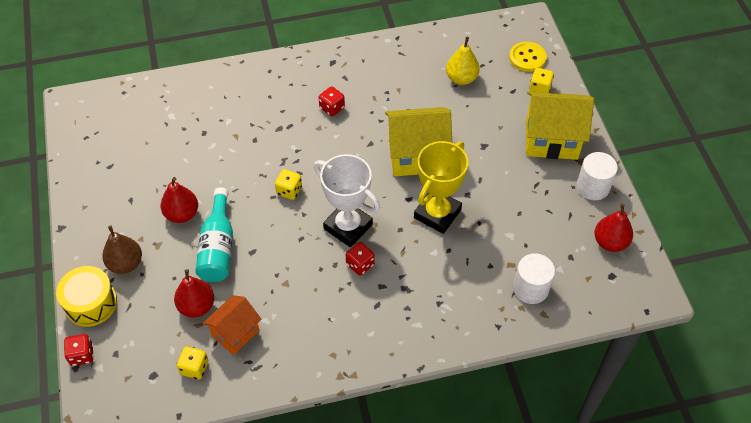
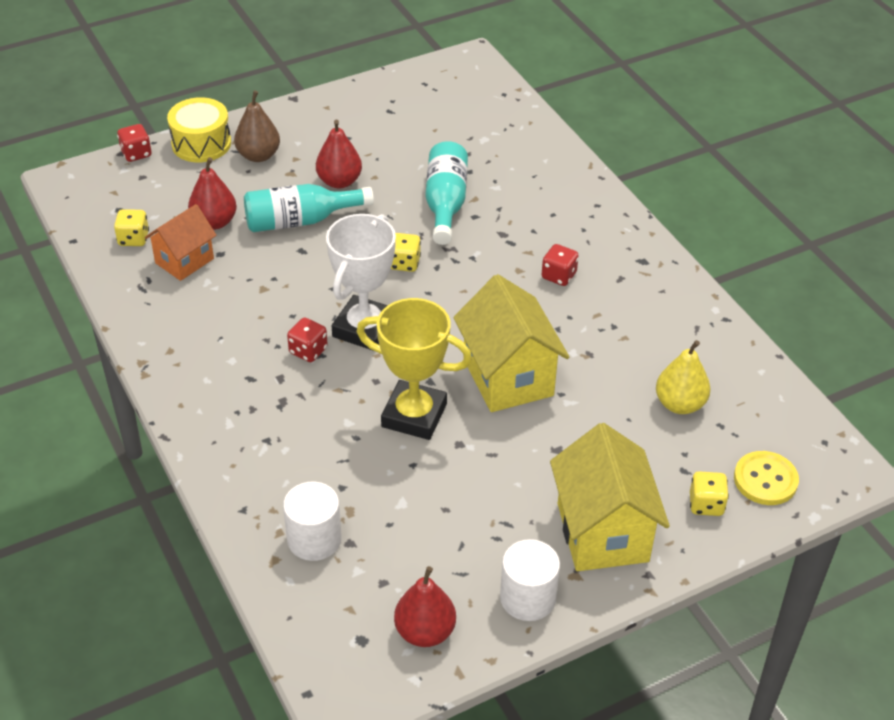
camera: 75 degrees right, 10 degrees down
(234, 153) = (445, 203): none -> turquoise bottle
(235, 333) = (184, 261): orange house -> orange house turned 75 degrees counterclockwise

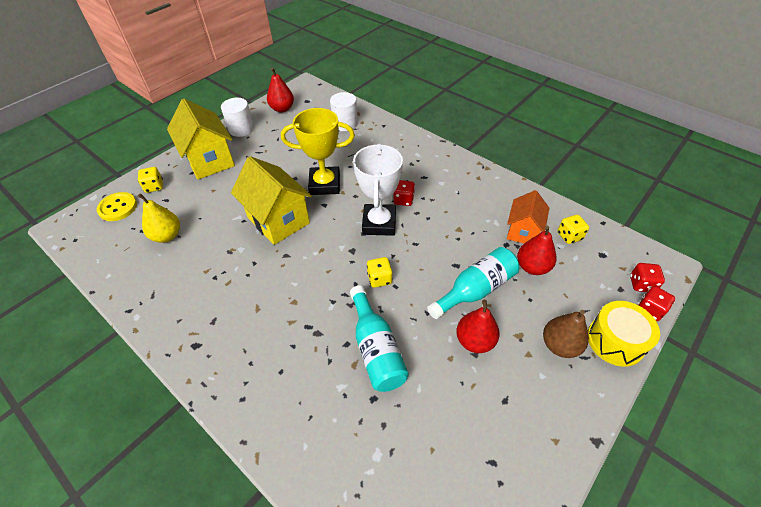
camera: 160 degrees right, 5 degrees up
(559, 276) = (262, 306): red dice -> red dice (641, 284)

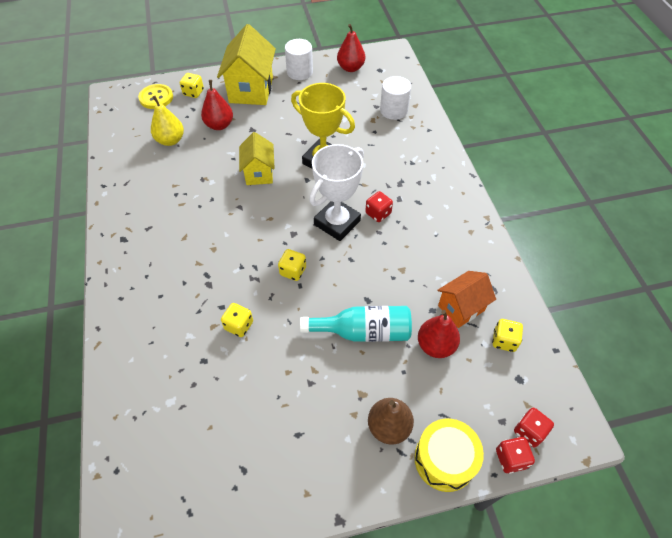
camera: 35 degrees right, 5 degrees up
(278, 220) = (259, 173): yellow house -> yellow house, size x0.62
(376, 349) = (239, 325): turquoise bottle -> yellow dice
(475, 341) = (320, 372): red pear -> red pear (219, 125)

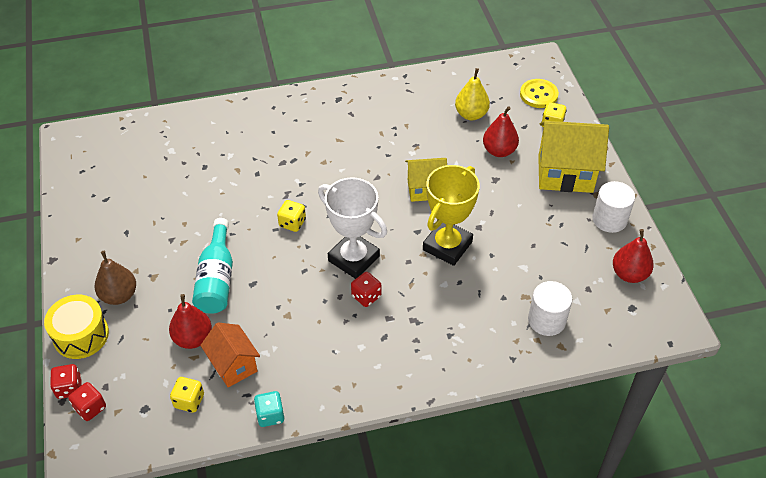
camera: 90 degrees right, 5 degrees down
(239, 325) = (235, 187): yellow dice -> none
(505, 276) = (270, 415): none -> turquoise dice

